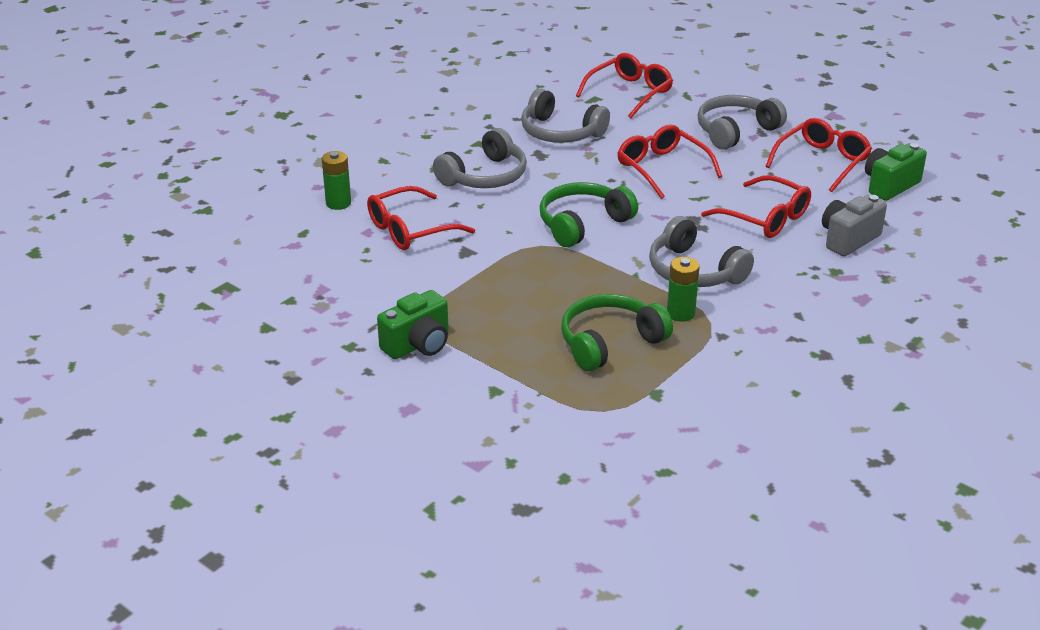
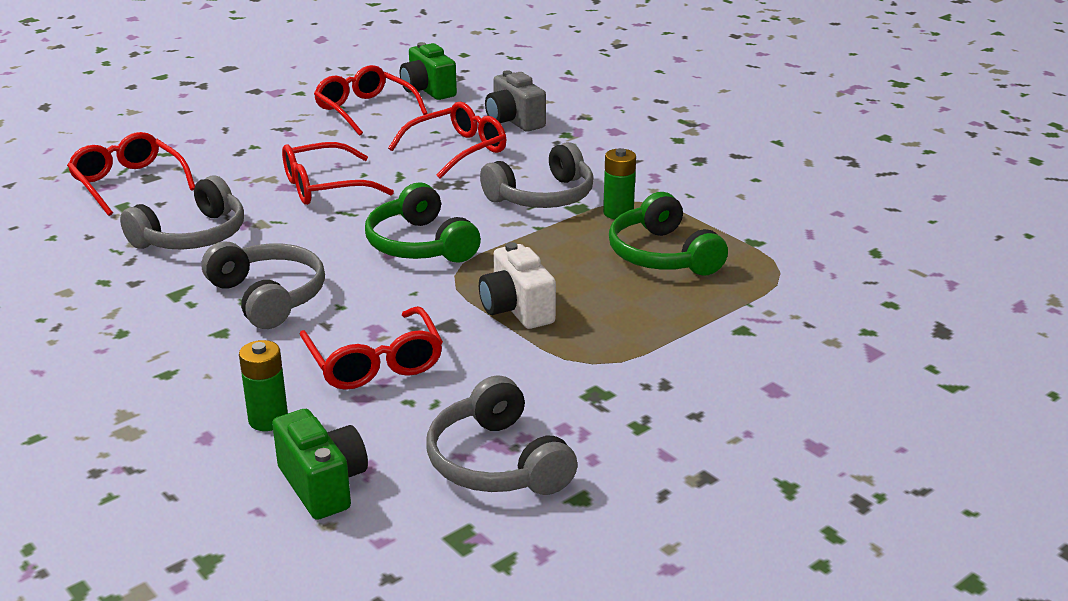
camera: 80 degrees left, 5 degrees down
(418, 345) = (645, 374): green camera -> green camera (323, 485)
(496, 278) = (516, 309): none -> white camera
(736, 131) = (271, 140): grey headphones -> grey headphones (498, 462)

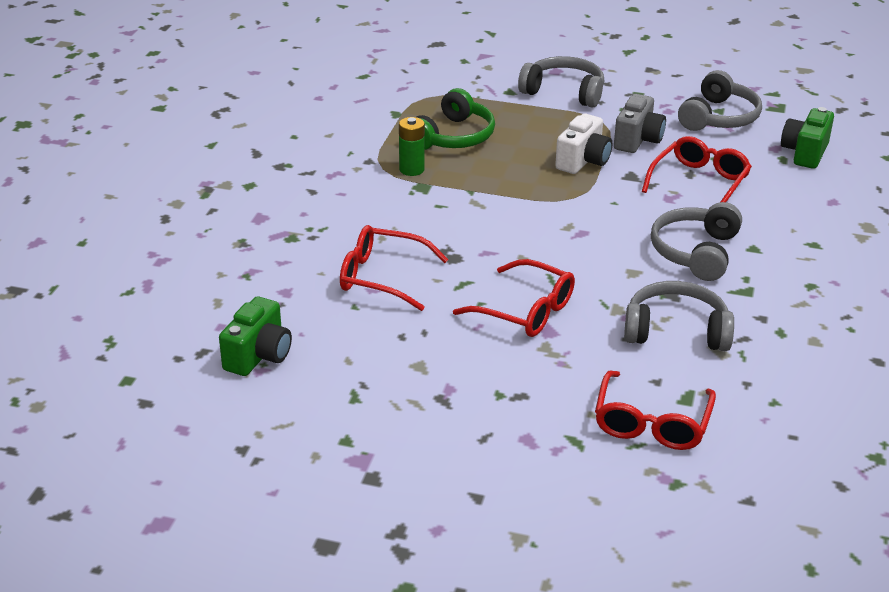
camera: 125 degrees left, 5 degrees up
(268, 420) = (792, 190): green battery -> none
(365, 110) = (348, 370): red glasses -> none
(420, 245) = (554, 226): green headphones -> none
(514, 121) = (288, 274): grey camera -> grey camera (637, 140)
(542, 196) = (421, 207): grey headphones -> grey headphones (564, 92)

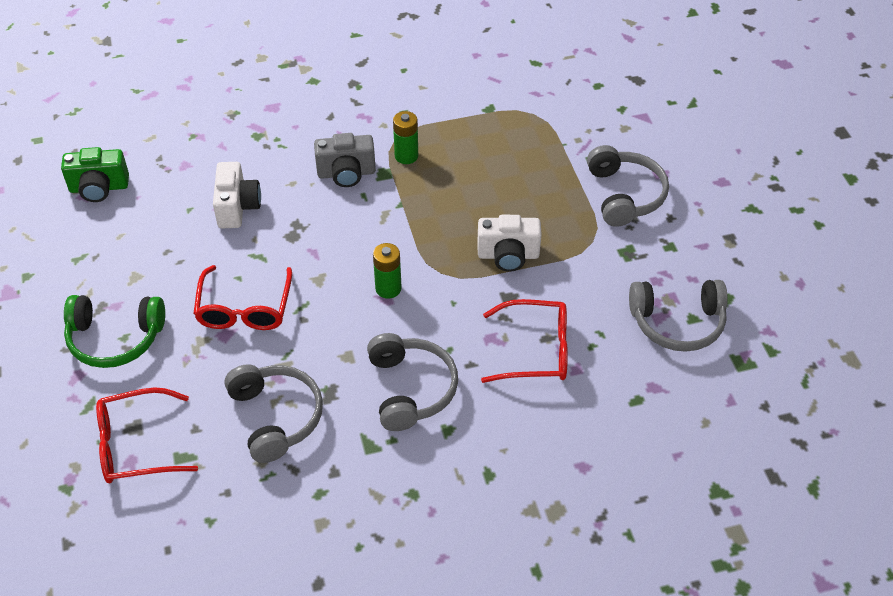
camera: 60 degrees right, 15 degrees up
(382, 277) = (237, 207): red glasses -> white camera
(453, 137) = (480, 157): green headphones -> green headphones (115, 338)
(569, 228) = (388, 288): none -> green battery
(637, 140) = (579, 278): grey camera -> grey camera (346, 173)
(696, 252) = (410, 389): grey headphones -> grey headphones turned 90 degrees clockwise
(805, 153) = (664, 414): green camera -> none

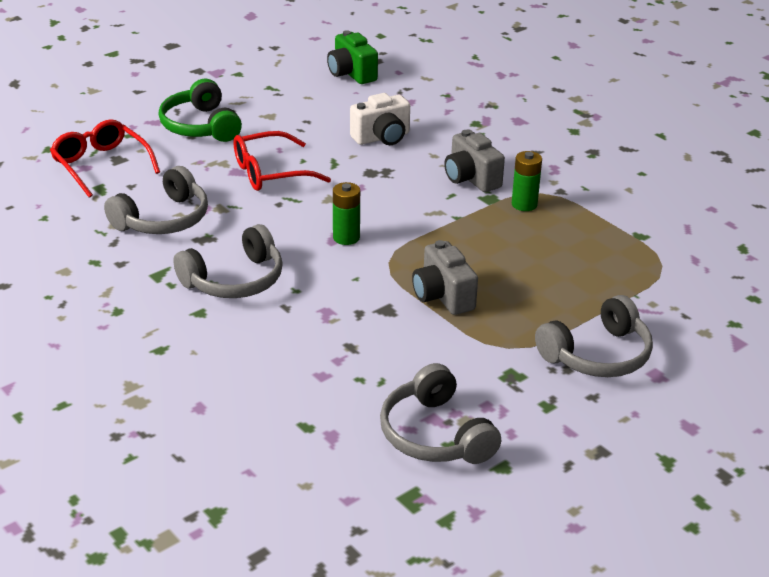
camera: 65 degrees right, 15 degrees down
(508, 255) = (443, 296): white camera -> grey camera
(535, 350) = (329, 343): red glasses -> none

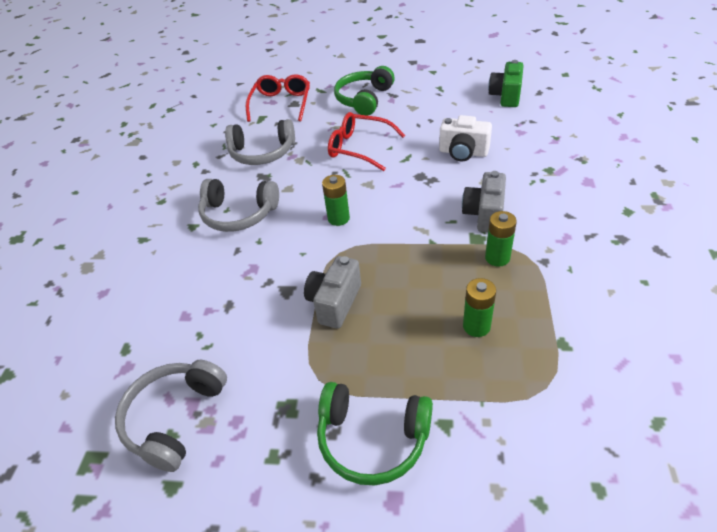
camera: 50 degrees right, 10 degrees up
(571, 255) = (476, 326): none -> green battery
(597, 355) = (372, 438): grey headphones -> green headphones

